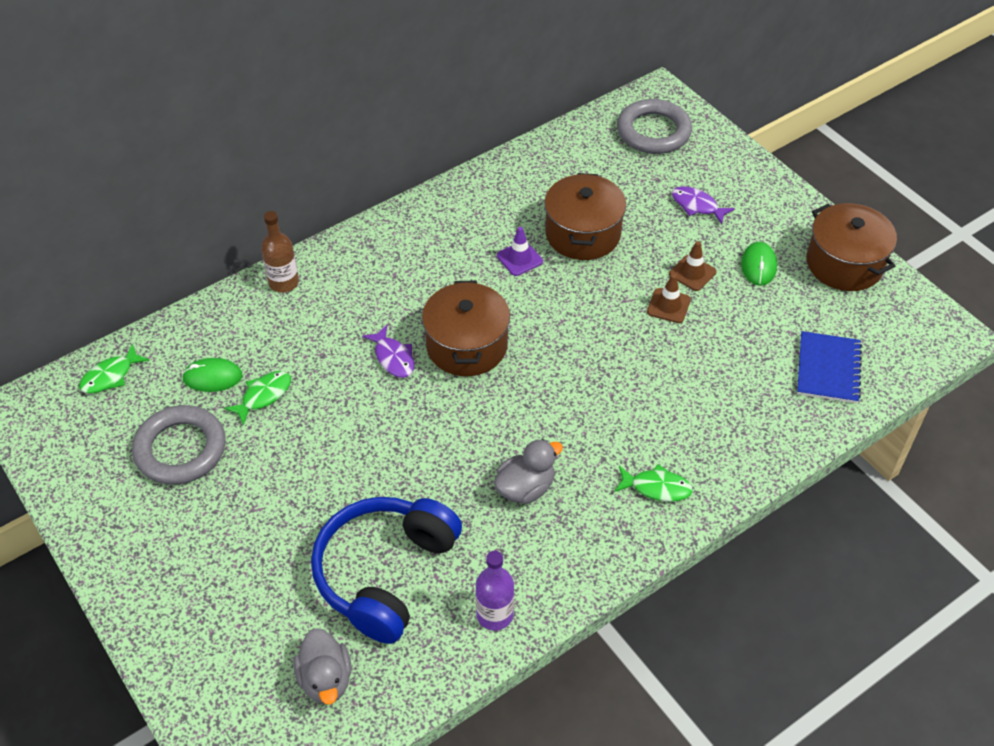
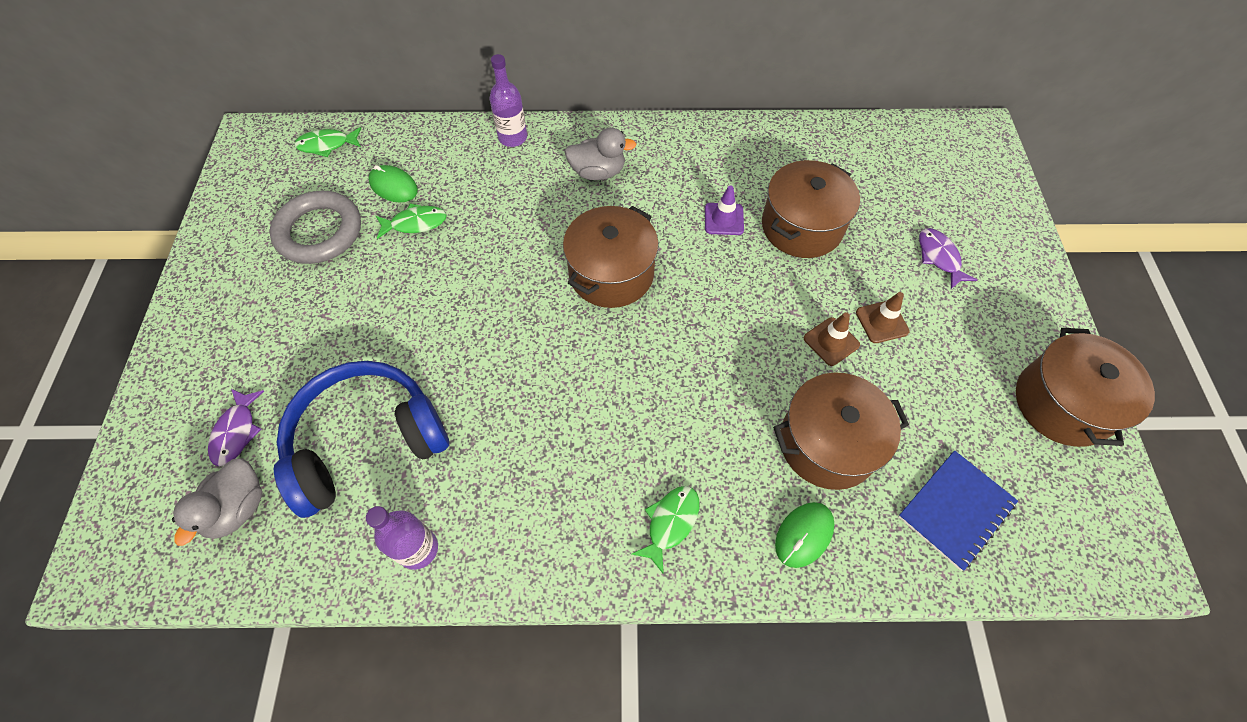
camera: 35 degrees right, 10 degrees up
(283, 282) = (513, 137): brown bottle -> purple bottle
(393, 358) = (541, 249): purple fish -> purple fish (236, 432)
(525, 488) = (549, 441): grey duck -> grey duck (598, 172)
(653, 132) = (949, 164): grey ring -> none
(657, 487) = (670, 523): green fish -> green fish turned 105 degrees counterclockwise
(718, 375) = (827, 443): none -> brown pot
(758, 266) = (960, 352): green mouse -> green mouse (804, 535)

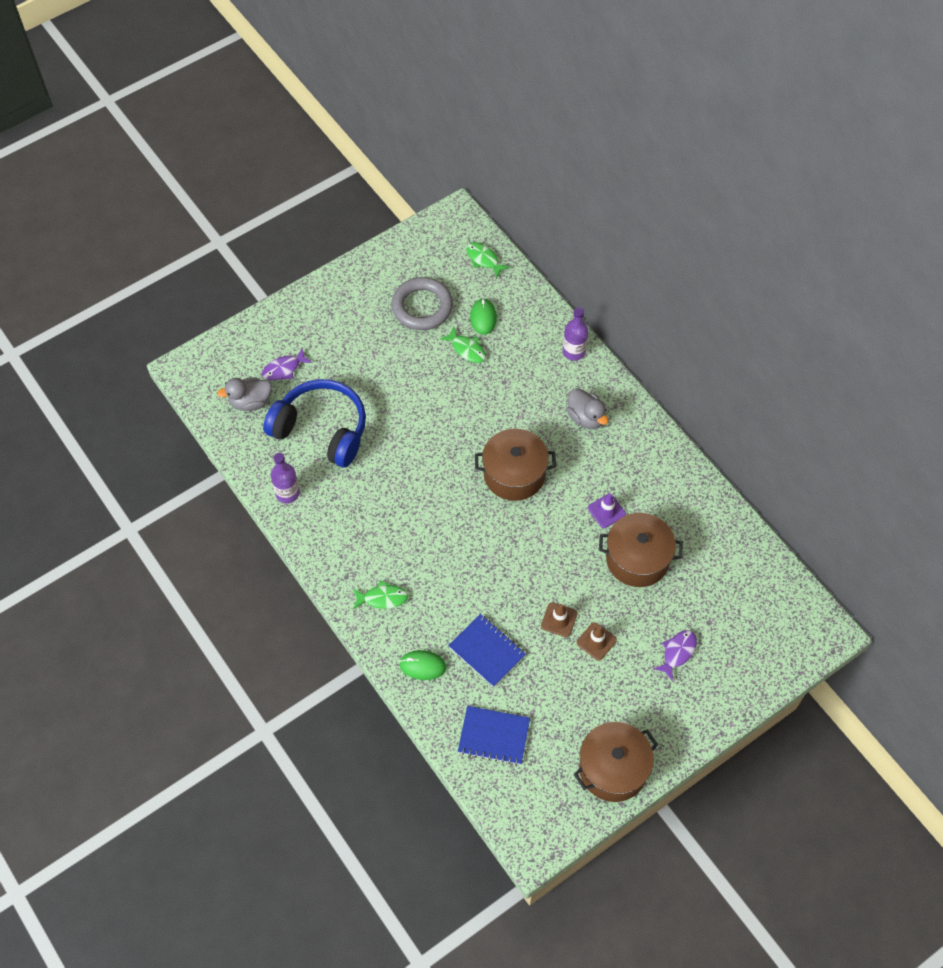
camera: 55 degrees right, 0 degrees up
(827, 443) = (487, 651): brown pot -> blue notebook

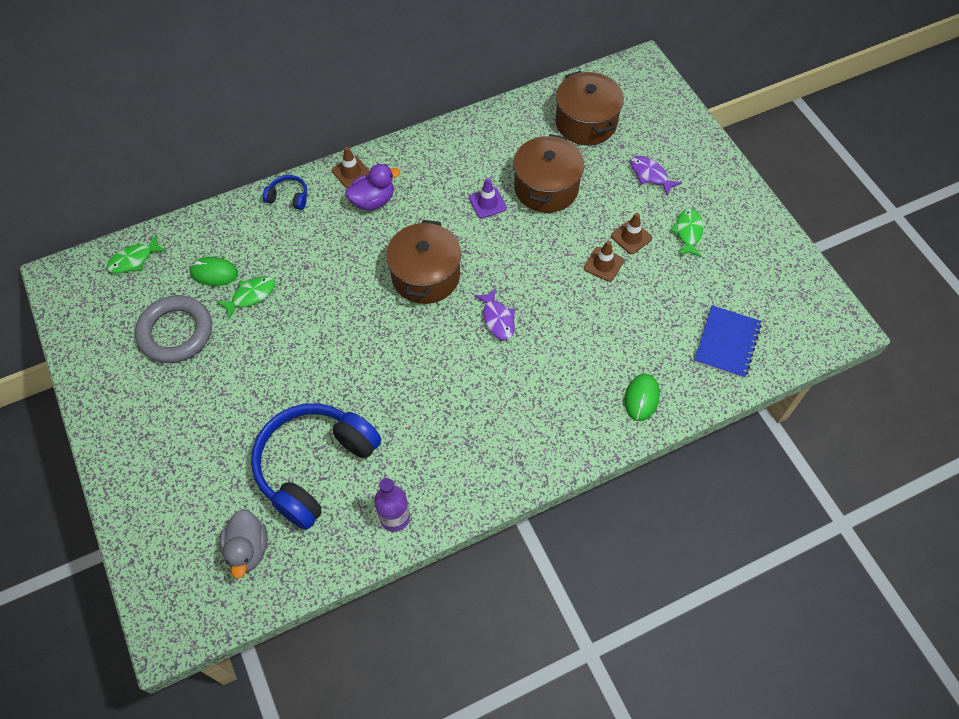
camera: 80 degrees left, 0 degrees up
(284, 369) = (211, 501): purple fish -> purple fish (497, 319)
(382, 598) = (554, 427): green fish -> green fish (688, 232)
(487, 651) = (631, 334): blue notebook -> none
(574, 352) = (288, 197): purple bottle -> blue headphones
(586, 417) = (373, 201): grey duck -> purple duck
(613, 769) = (766, 247): brown pot -> brown pot (586, 122)
(614, 393) = (351, 172): none -> brown traffic cone

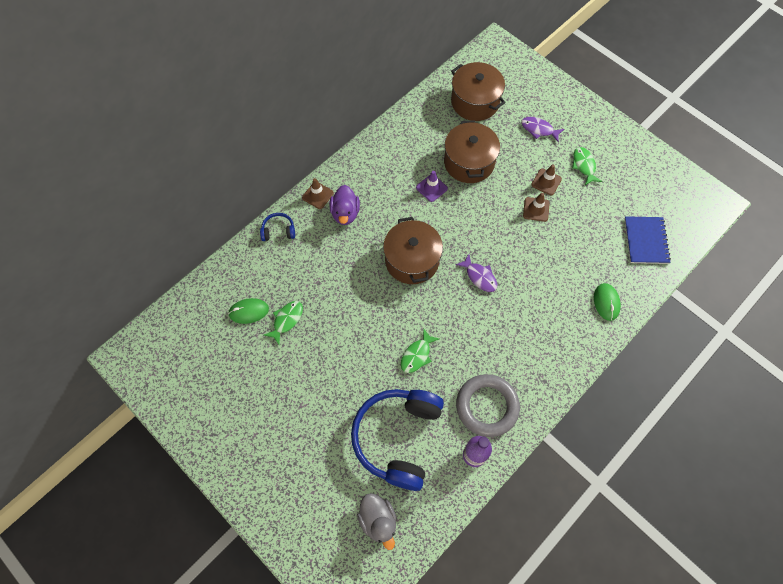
camera: 20 degrees left, 5 degrees up
(134, 260) = (179, 322): green fish -> green fish (417, 355)
(176, 332) = (241, 370): grey ring -> grey ring (487, 406)
(373, 201) = (345, 213): purple duck -> purple duck turned 135 degrees clockwise

